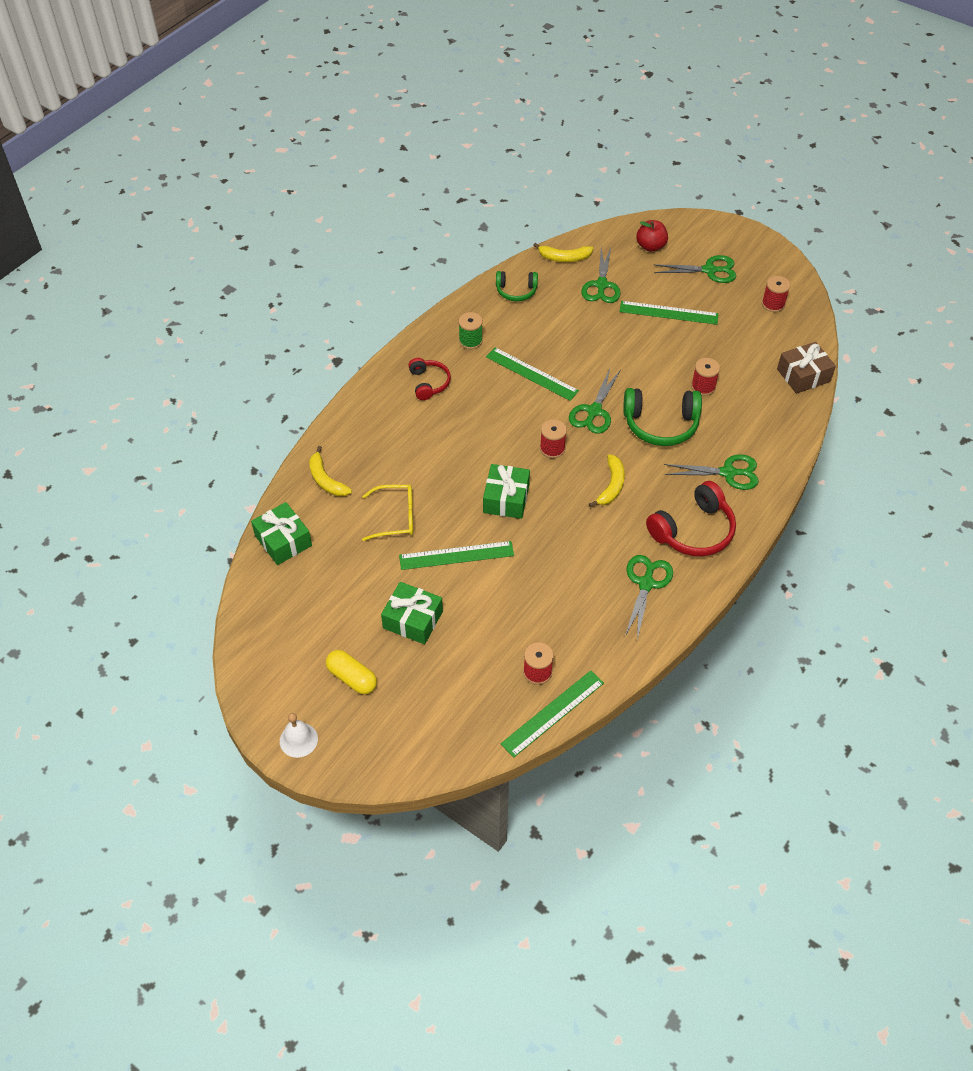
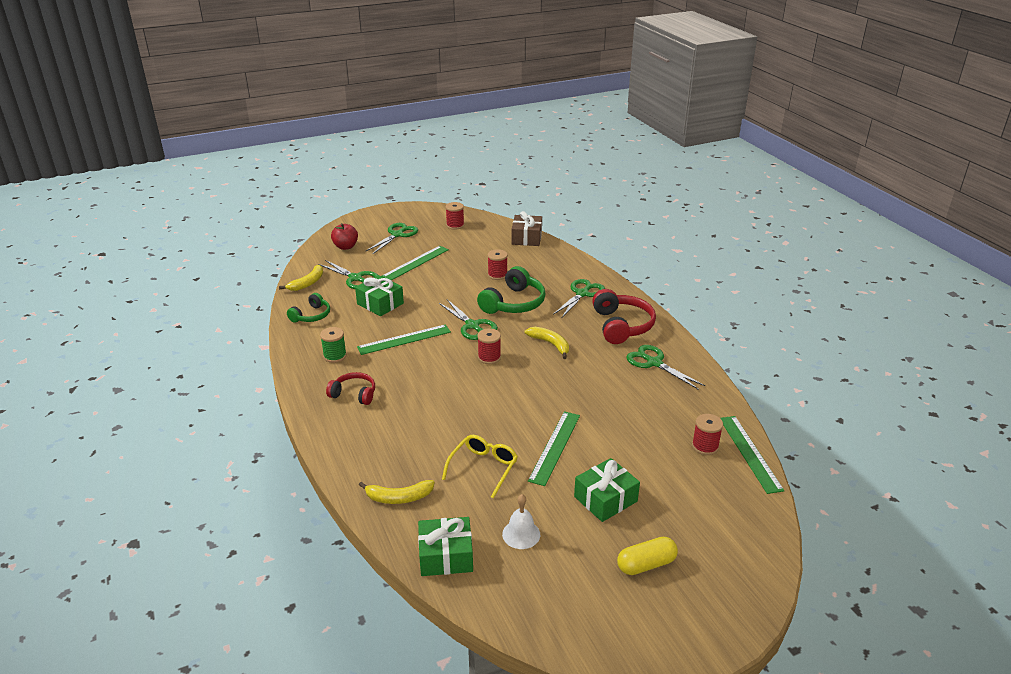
camera: 60 degrees left, 20 degrees down
(298, 740) = (699, 633): white bell -> white bell (521, 534)
(506, 499) = (518, 398): green gift -> green gift (380, 304)

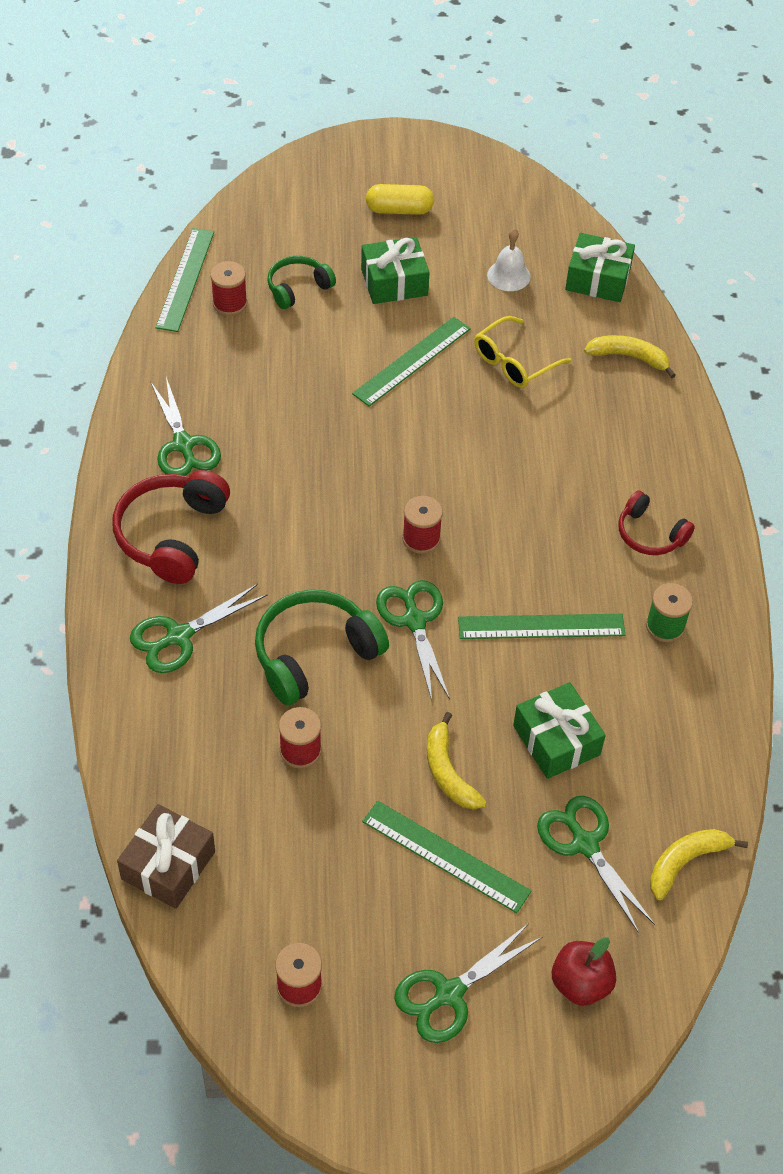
camera: 160 degrees left, 20 degrees up
(311, 316) = (690, 749): green headphones -> green headphones (298, 288)
(415, 263) = (445, 856): green ruler -> green ruler turned 60 degrees clockwise
(550, 344) = (311, 534): yellow banana -> yellow banana (448, 772)

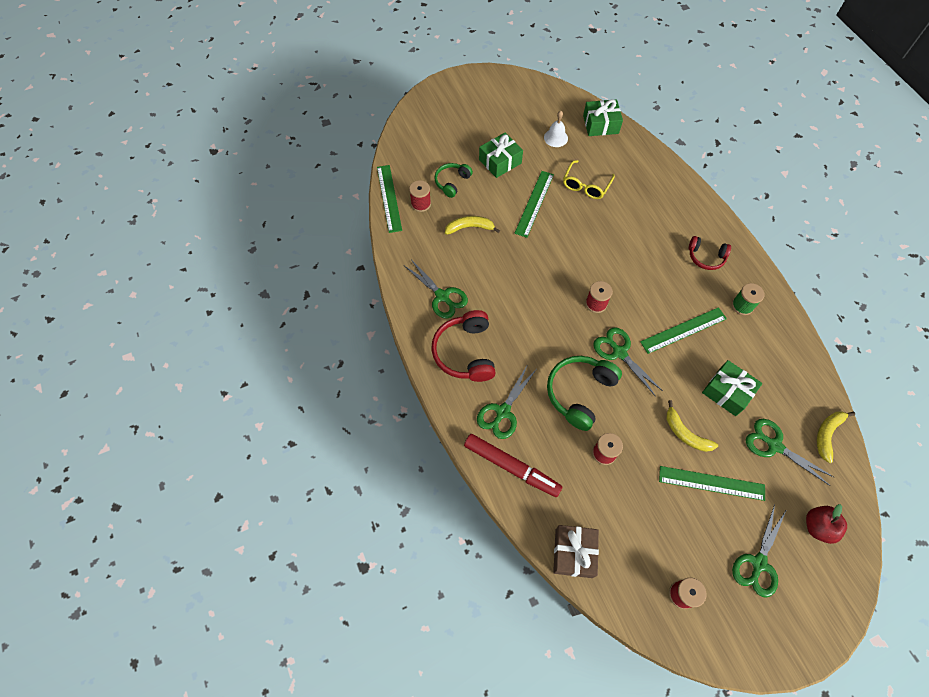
camera: 20 degrees left, 10 degrees up
(146, 715) = (511, 467): none -> red marker
(399, 210) = (480, 119): yellow capsule -> none
(629, 357) = (640, 162): yellow banana -> yellow banana (469, 227)

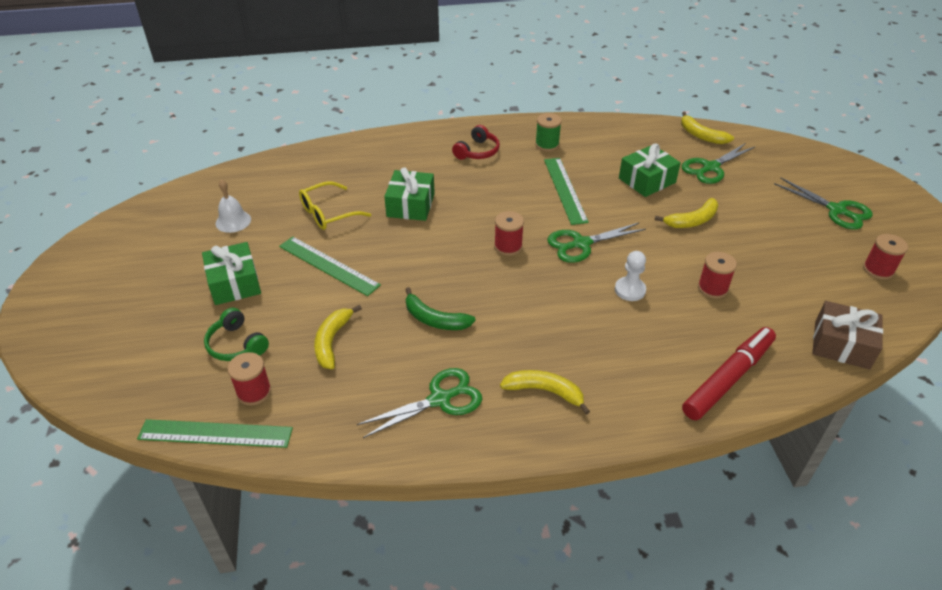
camera: 75 degrees left, 20 degrees down
(465, 352) = (544, 391): red headphones -> yellow banana
(502, 412) = (646, 370): green scissors -> none
(506, 276) = (435, 319): none -> green banana
(579, 393) = (630, 290): green headphones -> white pawn
(586, 185) = (328, 213): yellow glasses -> yellow glasses turned 105 degrees clockwise
(600, 124) = (241, 179): green gift -> green gift (410, 205)
(711, 483) = (751, 217): green ruler -> none
(817, 527) = (795, 166): red apple -> none

